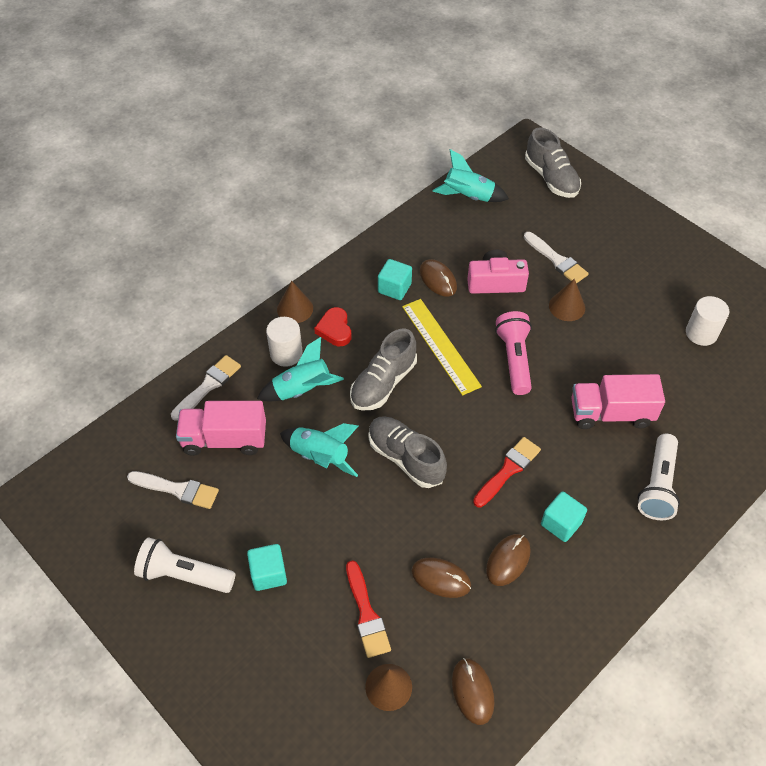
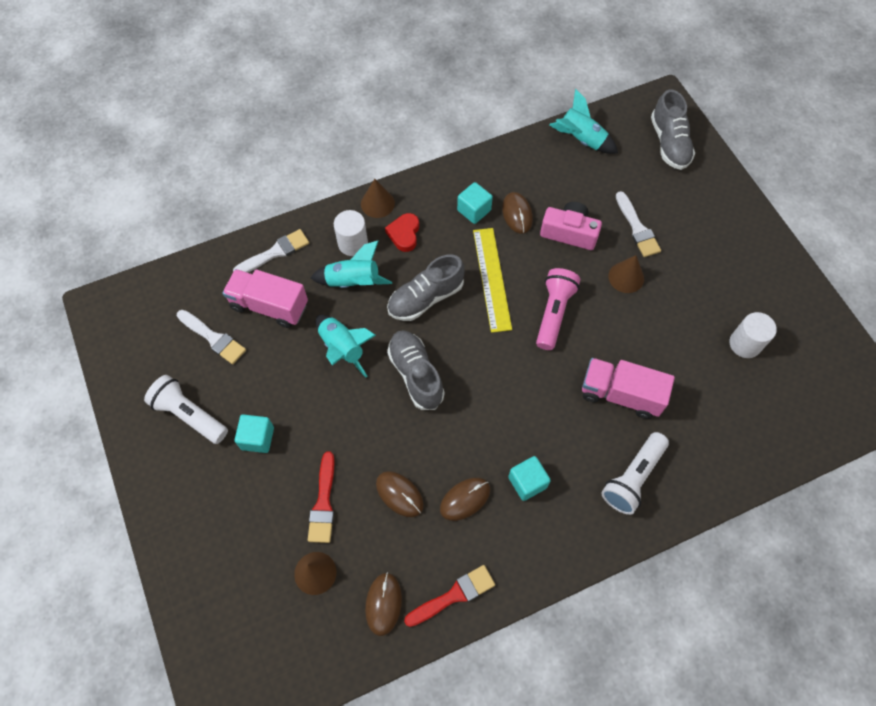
camera: 20 degrees right, 10 degrees up
(508, 470) = (501, 416): red brush -> red brush (454, 595)

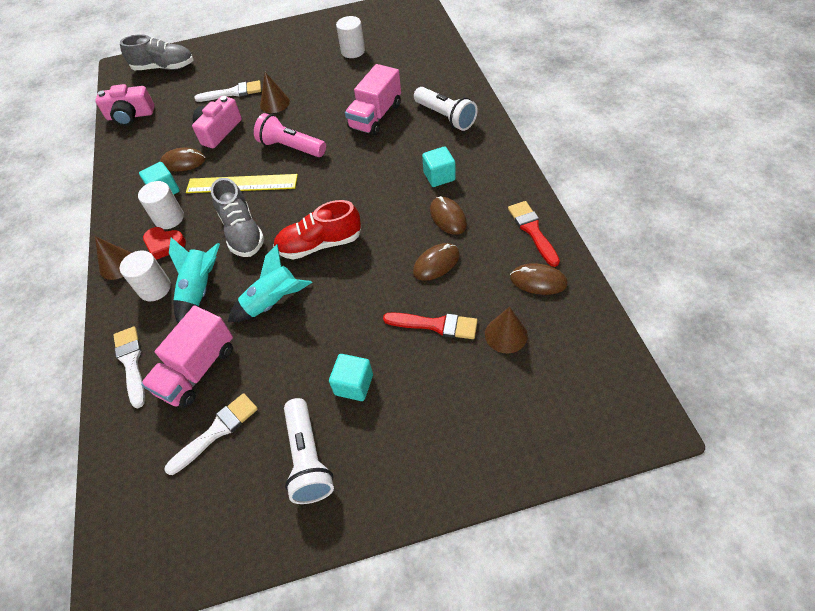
camera: 75 degrees left, 10 degrees down
(190, 415) = (308, 458): white flashlight -> white flashlight turned 60 degrees counterclockwise
(416, 374) = (319, 244): grey shoe -> red shoe
(438, 227) = (169, 218): none -> white cylinder
(581, 139) = (130, 116): turquoise rocket -> pink camera

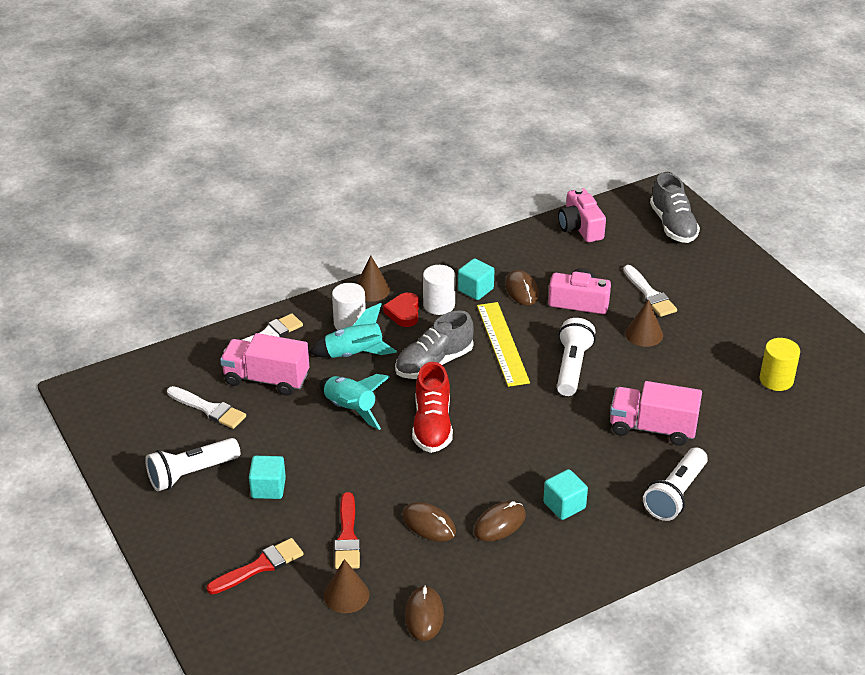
camera: 70 degrees right, 15 degrees down
(291, 147) = (572, 367): pink flashlight -> white flashlight
(319, 244) = (432, 425): red shoe -> red shoe turned 150 degrees counterclockwise
(353, 51) = (776, 380): white cylinder -> yellow cylinder
(532, 230) = (499, 603): red brush -> red brush (260, 566)

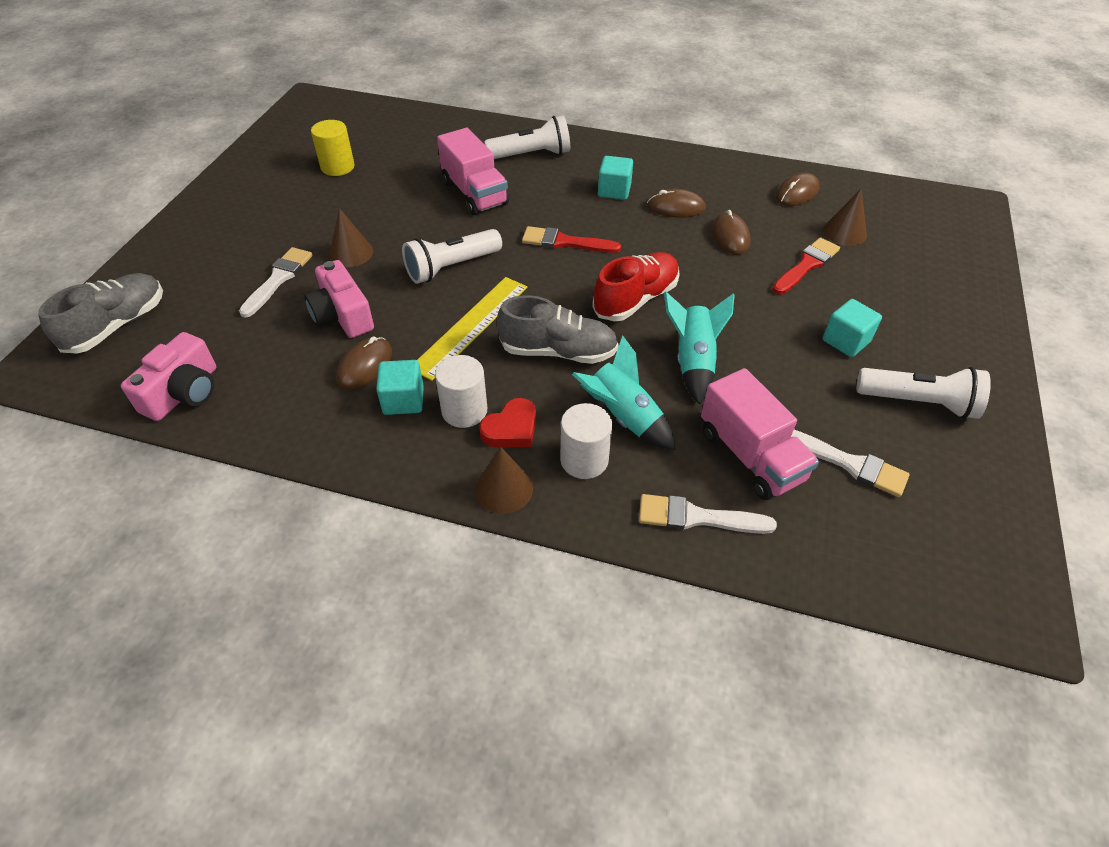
camera: 135 degrees left, 10 degrees up
(209, 409) = (849, 464): white brush -> white brush turned 135 degrees clockwise
(260, 566) = (903, 287): red brush -> red brush (565, 242)

